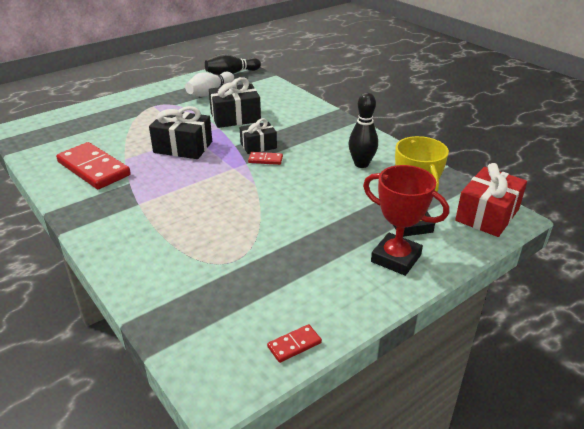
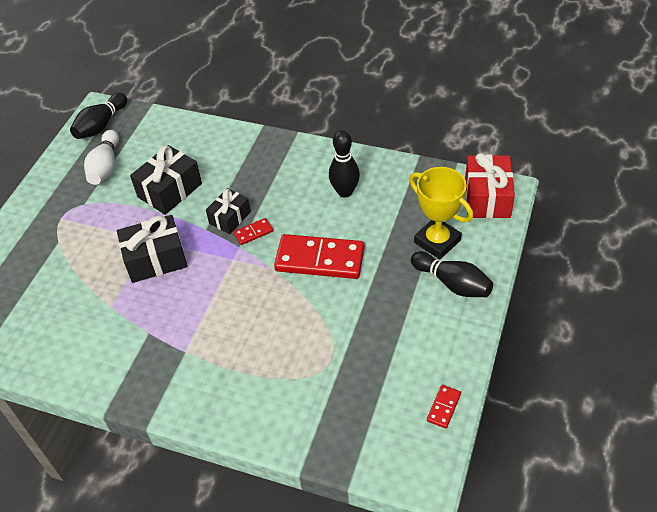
camera: 30 degrees left, 15 degrees up
(93, 169) = (92, 336): red domino -> red domino (319, 259)
(396, 258) = (452, 283): red trophy -> black bowling pin

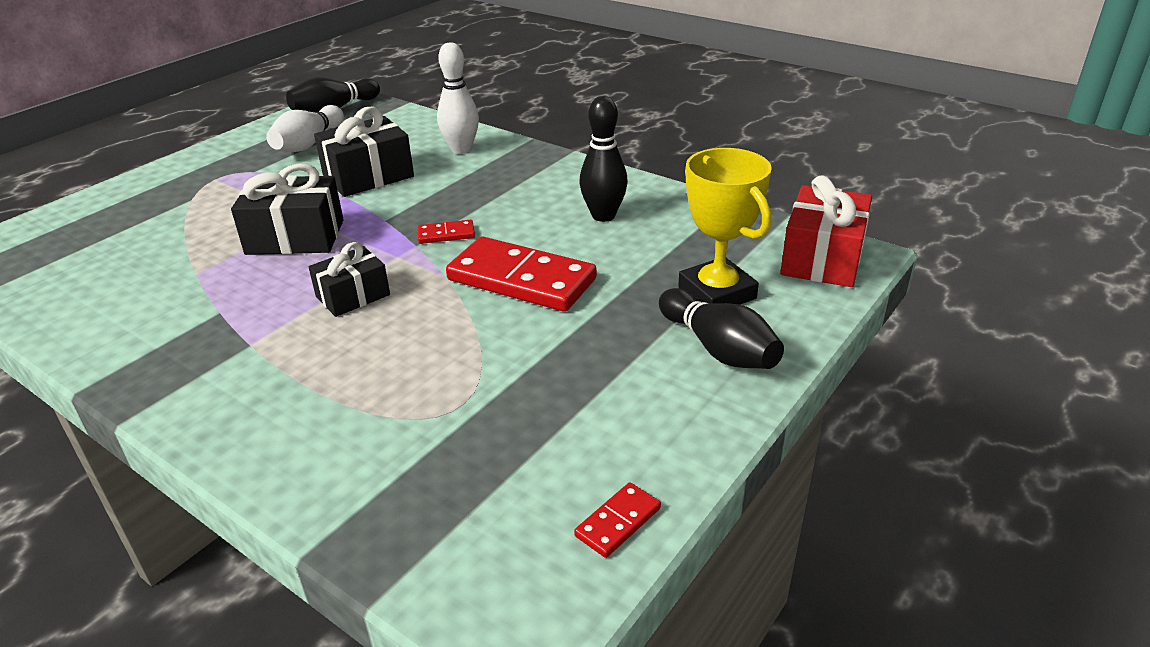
camera: 15 degrees right, 15 degrees down
(220, 148) = (461, 149): none -> white bowling pin
(230, 218) = (425, 214): black gift -> black gift (353, 296)

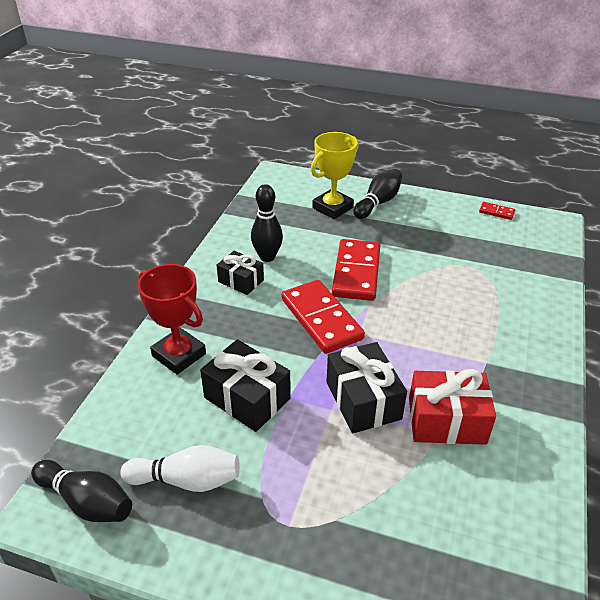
camera: 110 degrees left, 5 degrees up
(353, 296) = (413, 337): black gift -> black gift (241, 281)
(446, 234) = (321, 319): red domino -> red domino, size x2.27
(461, 149) = (179, 355): white bowling pin -> red trophy
(822, 258) = (283, 182): red gift -> red gift (446, 421)

